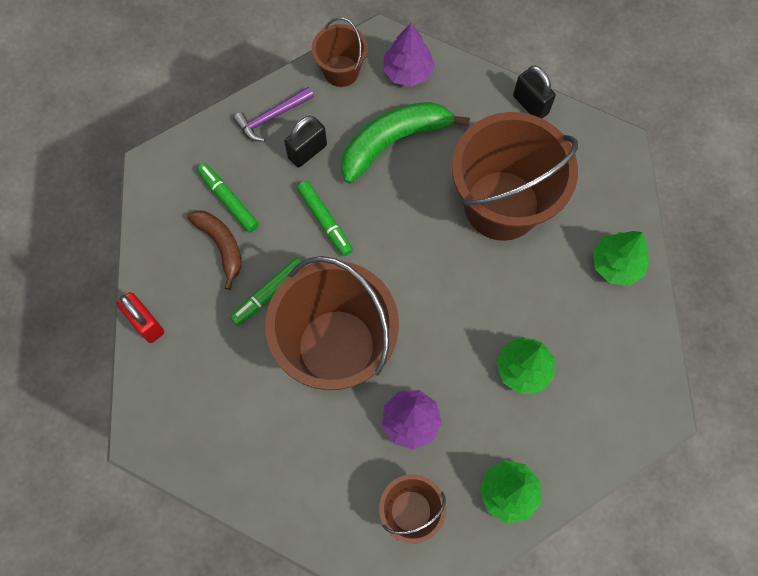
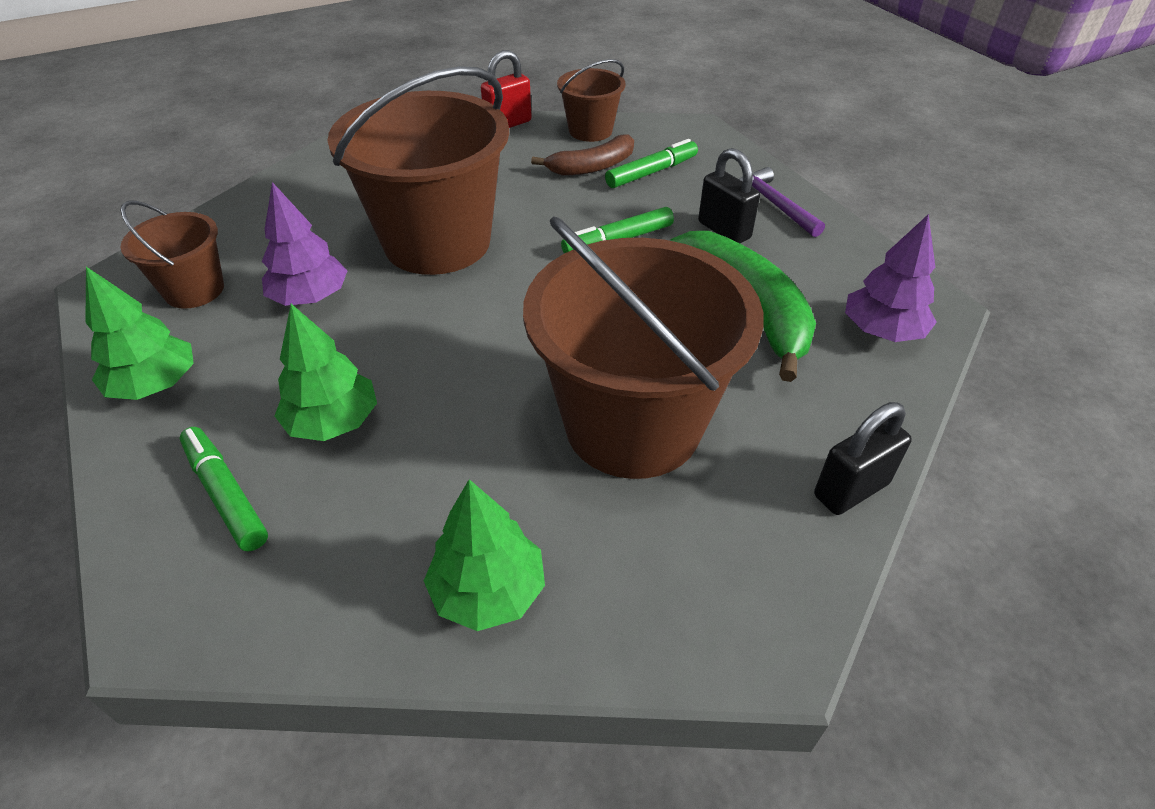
camera: 95 degrees right, 25 degrees down
(269, 293) = (523, 196): green marker -> green marker (226, 495)
(341, 71) = (864, 264): brown bucket -> brown bucket (590, 131)

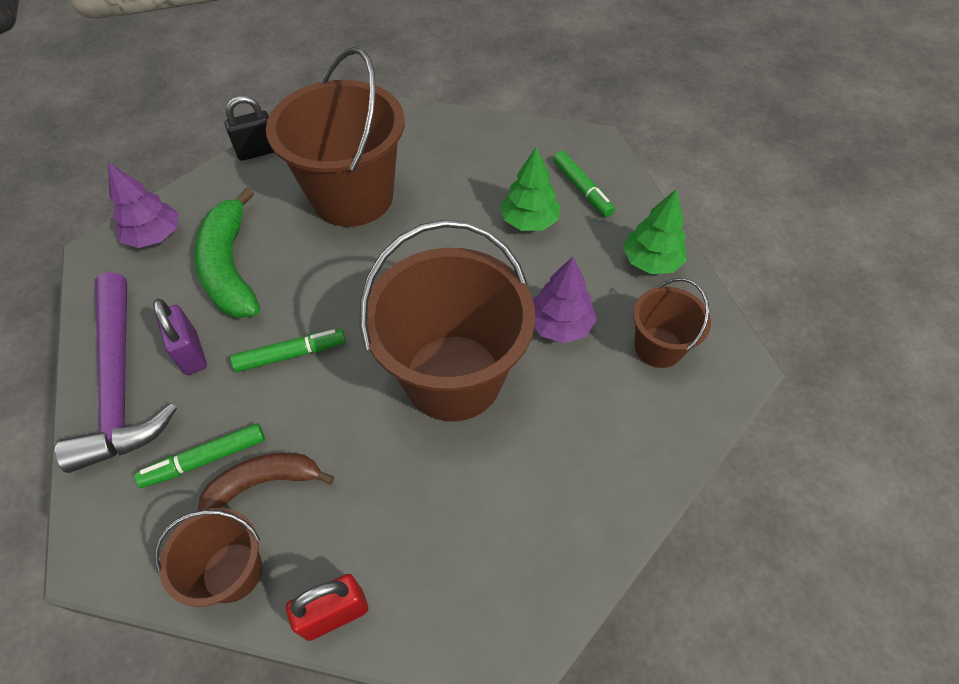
camera: 170 degrees left, 10 degrees up
(488, 591) = (449, 135): green tree -> none
(724, 230) = (191, 353): black padlock -> purple padlock
(774, 204) = (119, 383): purple hammer -> purple hammer, size x1.96

